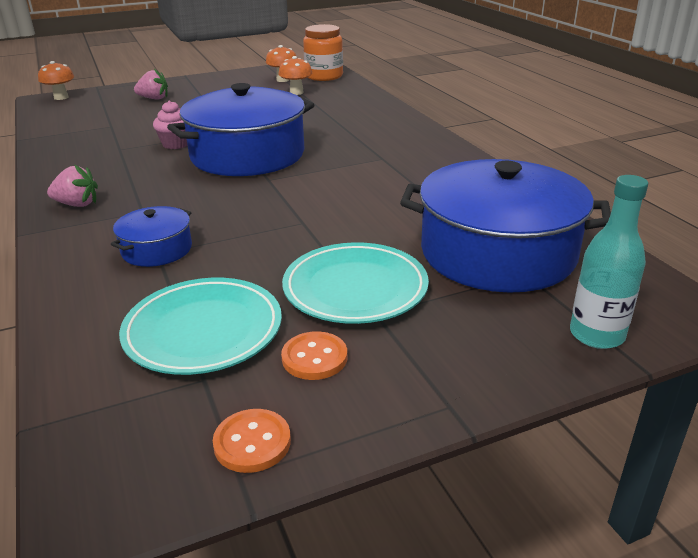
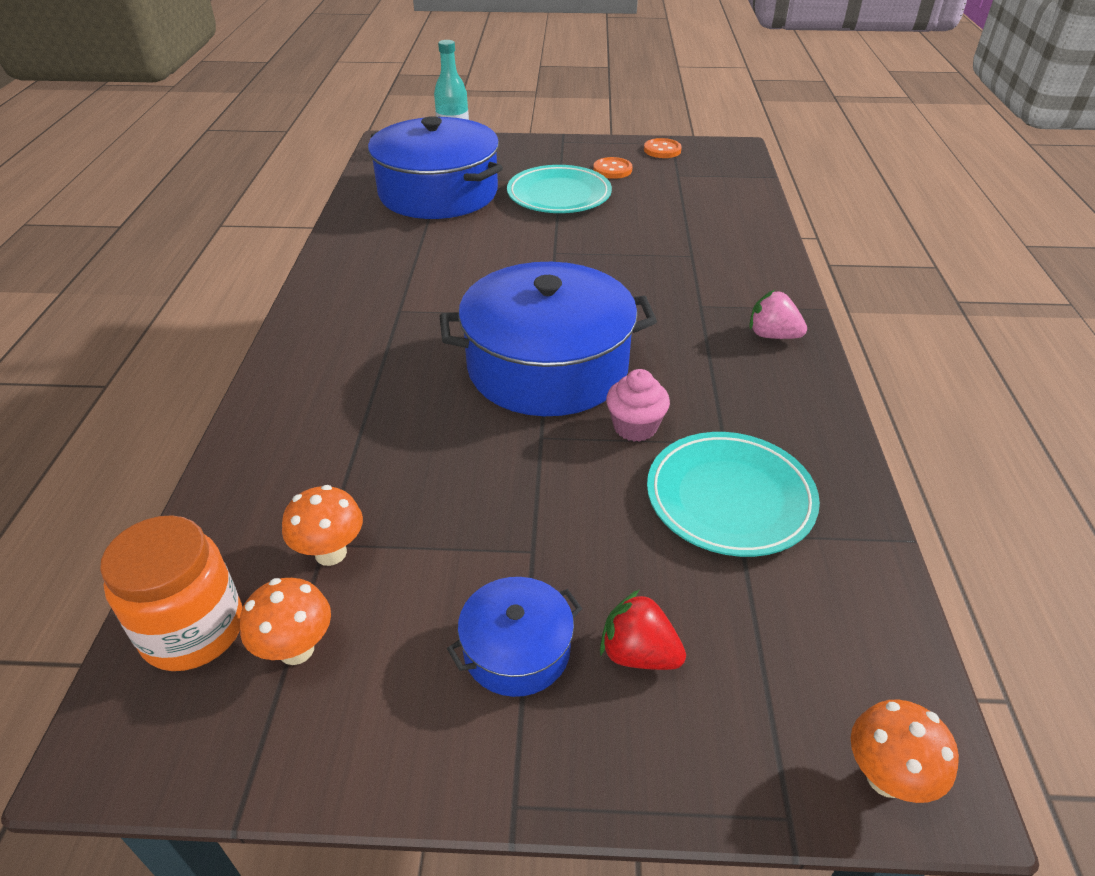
camera: 155 degrees left, 10 degrees up
(154, 98) = (638, 654): pink strawberry -> red strawberry
(157, 249) = (692, 258): blue pot -> blue pot (517, 650)
(203, 331) = (671, 195): turquoise plate -> turquoise plate (730, 498)

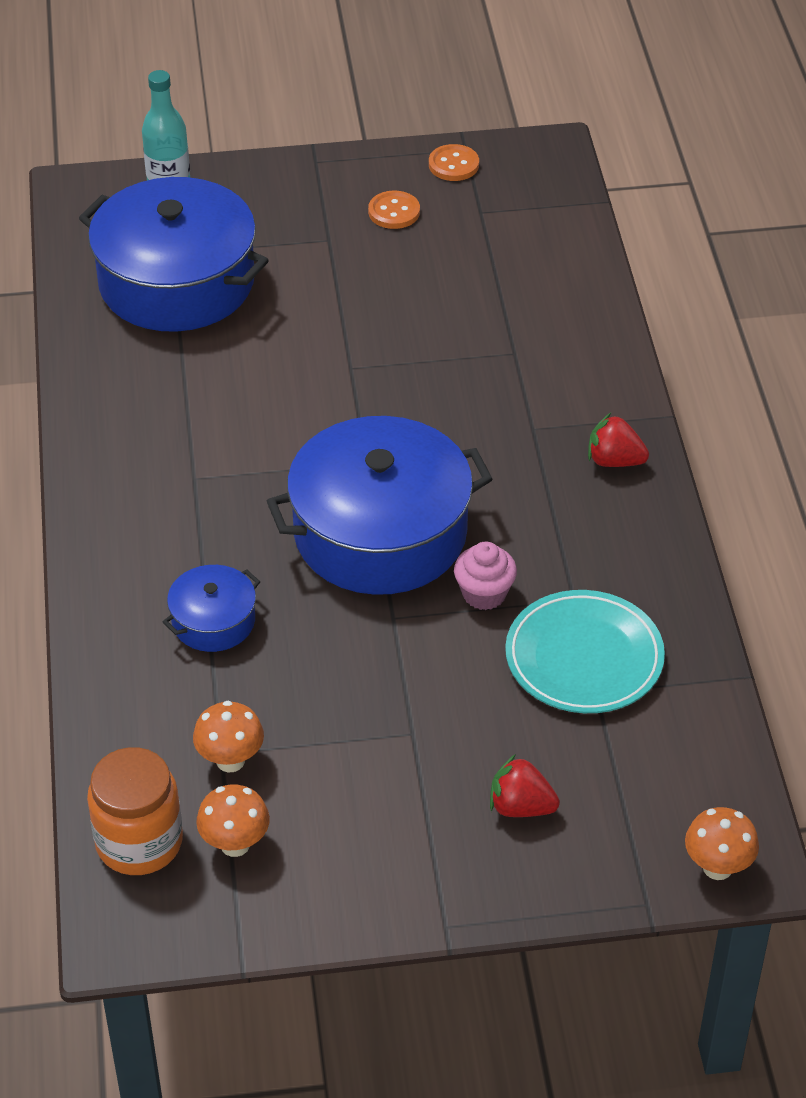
camera: 10 degrees left, 5 degrees up
(517, 650) = (419, 818): blue pot -> blue pot (213, 621)
(559, 195) = (334, 268): turquoise plate -> none
(772, 335) = (614, 461): pink strawberry -> red strawberry

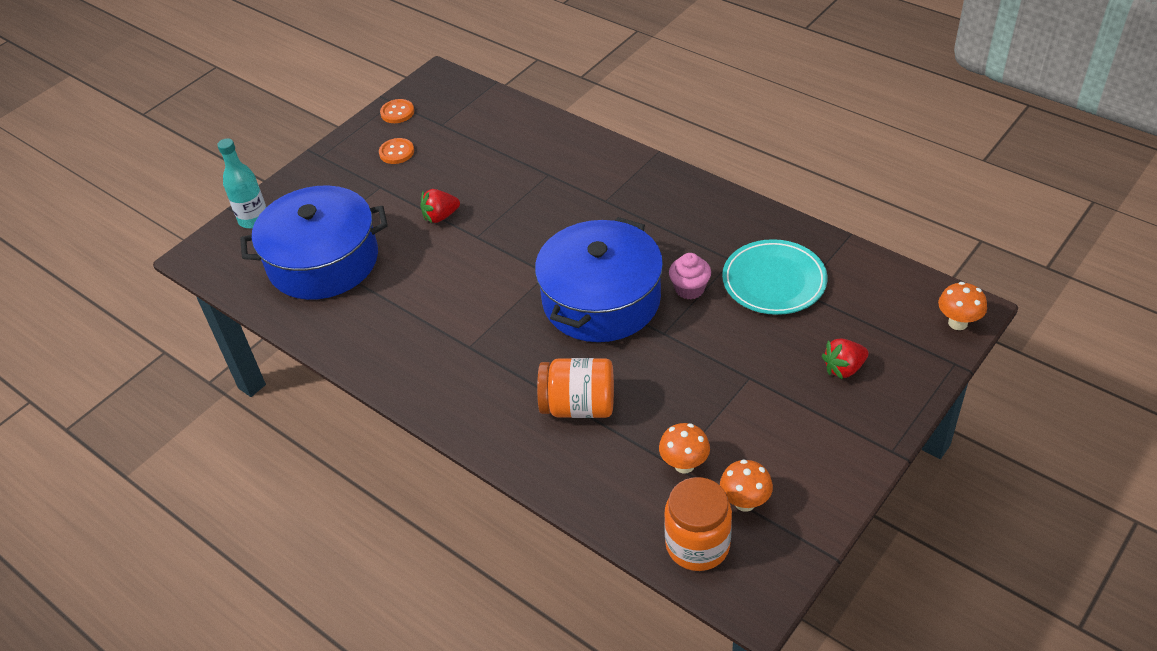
camera: 40 degrees left, 0 degrees up
(213, 621) = (578, 406): blue pot -> orange jar
(614, 461) = (662, 187): red strawberry -> red strawberry (440, 216)

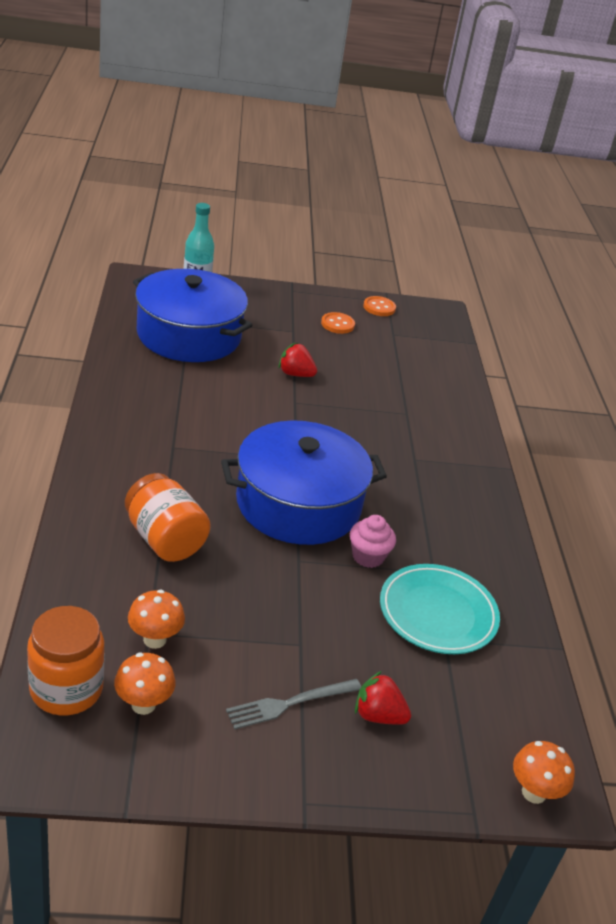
camera: 40 degrees right, 10 degrees down
(801, 413) = (290, 703): none -> grey fork

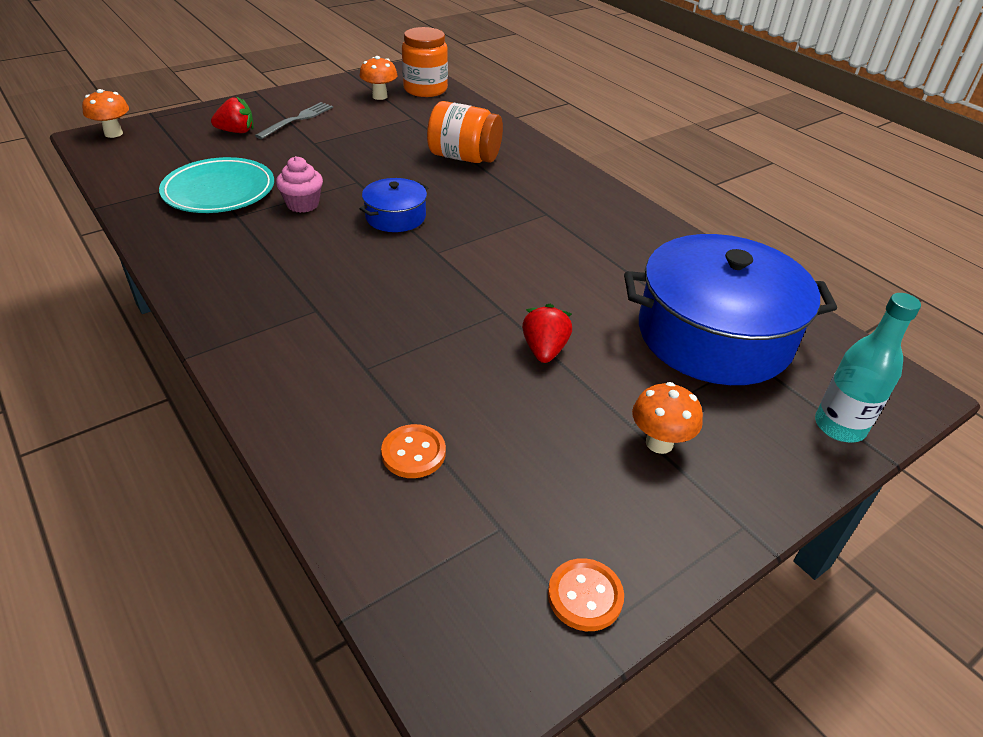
camera: 150 degrees right, 5 degrees up
(154, 639) = (405, 117): orange mushroom -> orange mushroom (659, 443)
(295, 374) = (544, 350): red strawberry -> red strawberry turned 75 degrees counterclockwise
(298, 504) = (395, 217): blue pot -> blue pot, size x0.47
(337, 324) = (597, 487): orange button -> orange button (413, 453)

